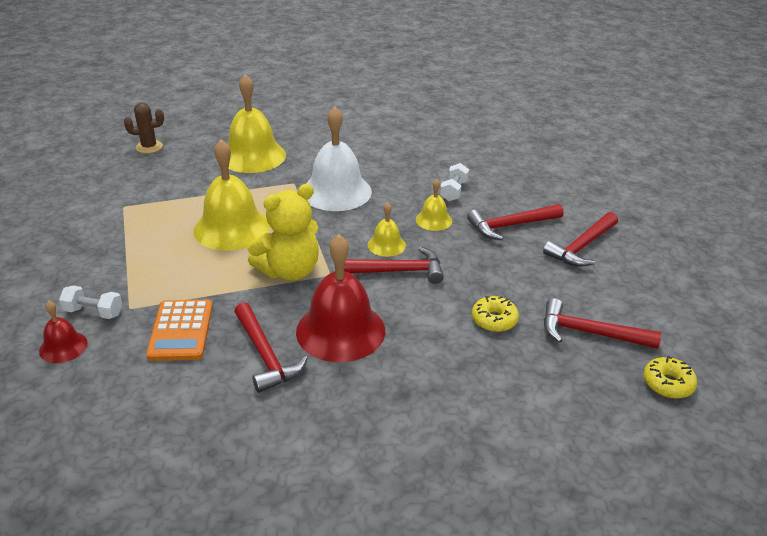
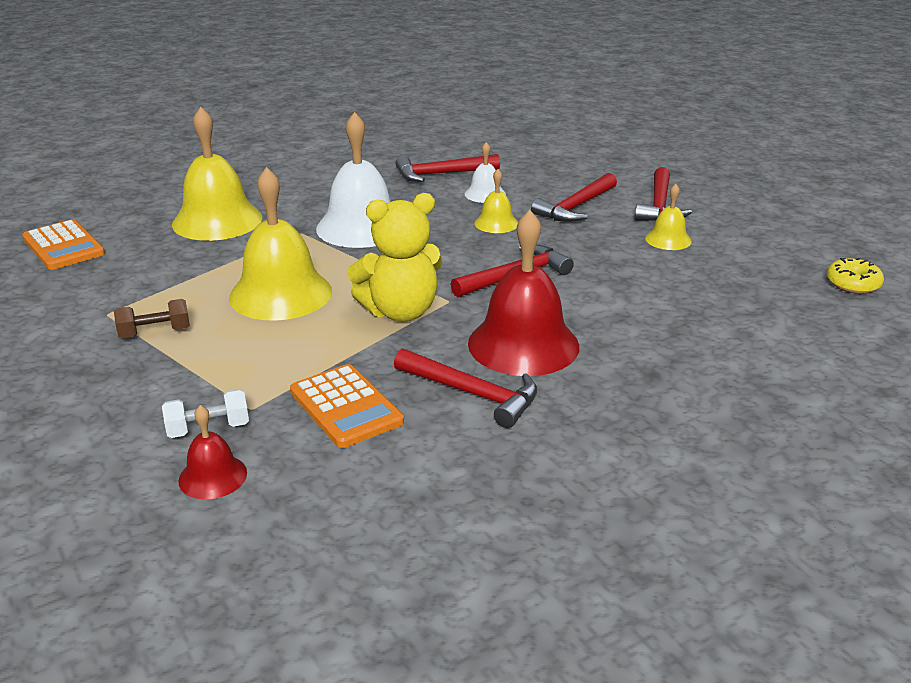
camera: 30 degrees left, 5 degrees down
(134, 230) = (155, 333): none -> brown dumbbell
(149, 147) = (63, 246): brown cactus -> orange calculator
(289, 271) = (400, 312): yellow teddy bear -> yellow teddy bear turned 45 degrees clockwise
(386, 245) = (475, 257): yellow bell -> yellow bell (668, 239)
(453, 191) = (485, 194): white dumbbell -> white bell
(494, 320) = (656, 286): yellow donut -> none
(590, 333) = (748, 268): red hammer -> red hammer (442, 174)

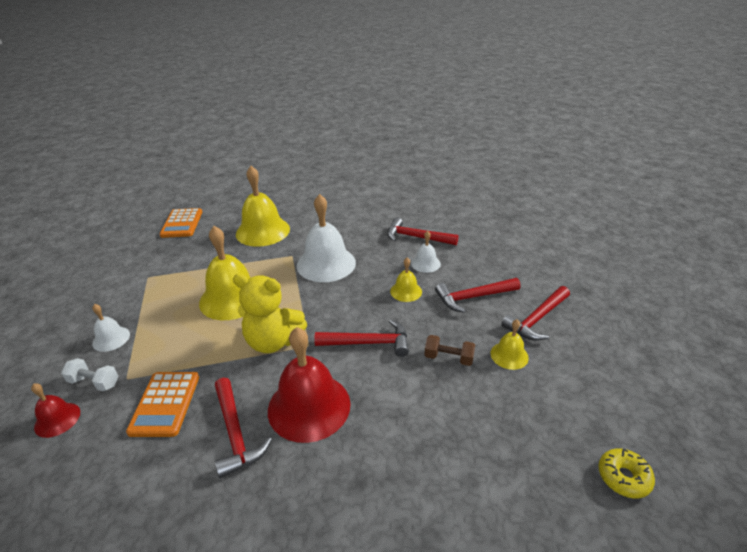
camera: 35 degrees right, 5 degrees up
(155, 333) = (150, 300): brown dumbbell -> brown dumbbell (448, 358)
(158, 385) = (111, 338): none -> white bell

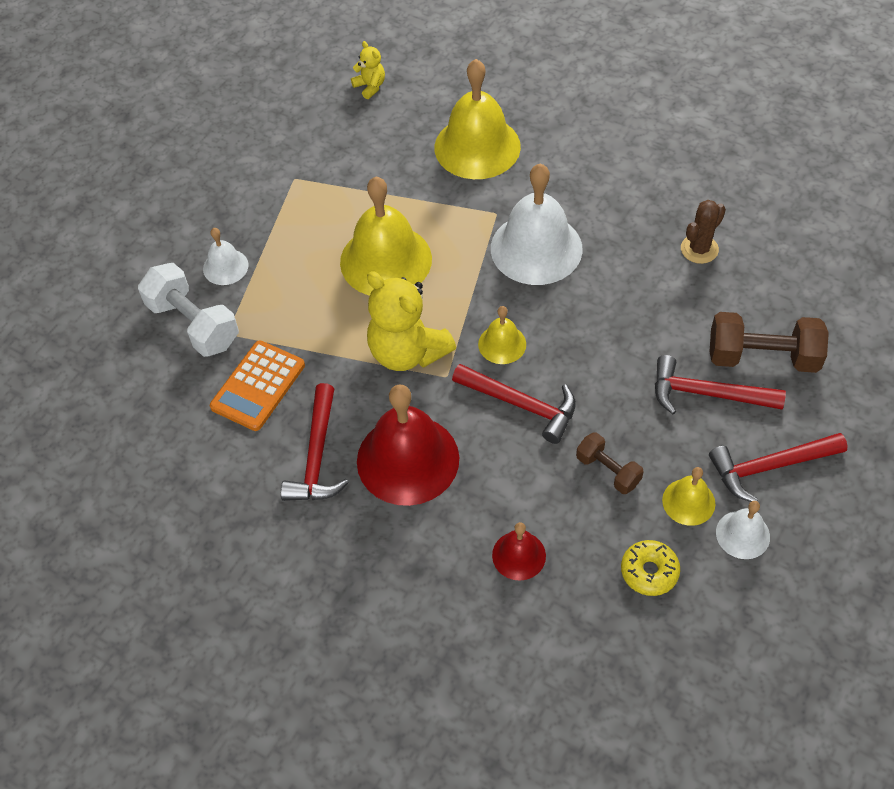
camera: 30 degrees right, 20 degrees up
(57, 419) = (148, 357): red bell -> red bell (519, 555)
(94, 382) = (193, 324): white dumbbell -> white dumbbell, size x1.73
(182, 223) = (370, 87): orange calculator -> yellow teddy bear
(406, 291) = (619, 344): yellow bell -> yellow bell (502, 344)
(417, 237) = (699, 249): red hammer -> brown cactus
(425, 263) = (679, 305): white bell -> white bell (742, 534)
(487, 271) = (762, 357): none -> brown dumbbell
(623, 477) = (701, 702): yellow donut -> yellow donut (649, 571)

